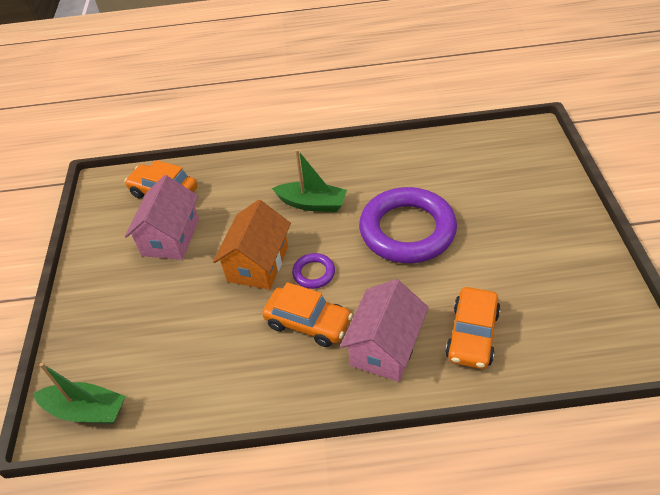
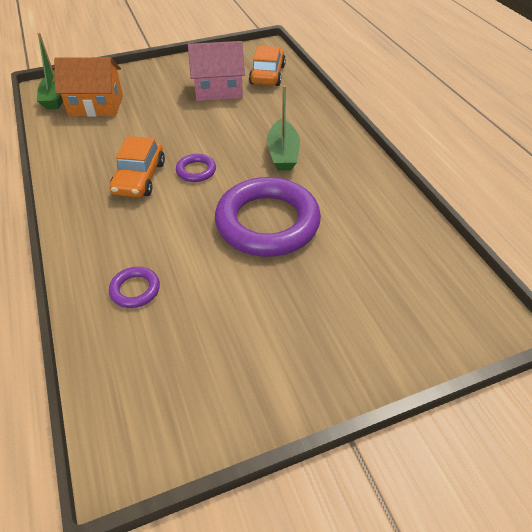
camera: 70 degrees right, 0 degrees up
(258, 264) = (200, 138): orange house -> orange house (96, 106)
(385, 347) = (116, 229): pink house -> none
(472, 335) = (135, 290): orange car -> purple ring

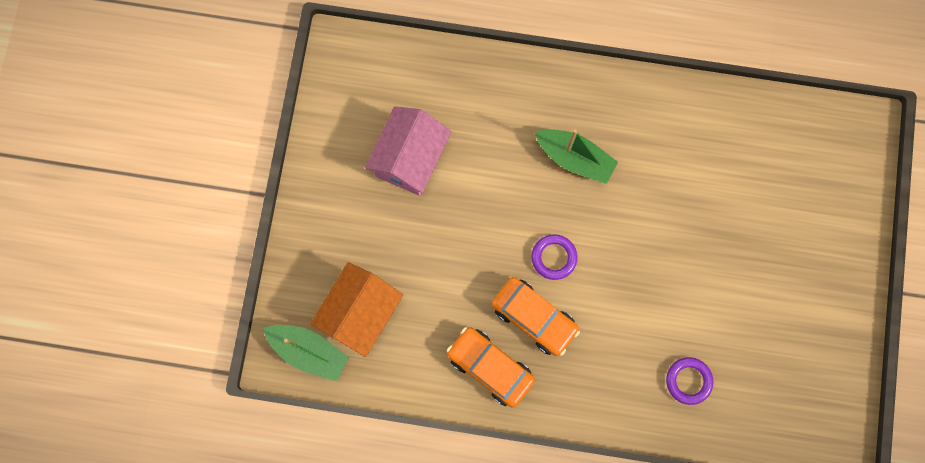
camera: 60 degrees left, 30 degrees up
(267, 75) = (409, 86): orange car -> orange car (490, 367)
(267, 222) = (667, 231): purple ring -> none

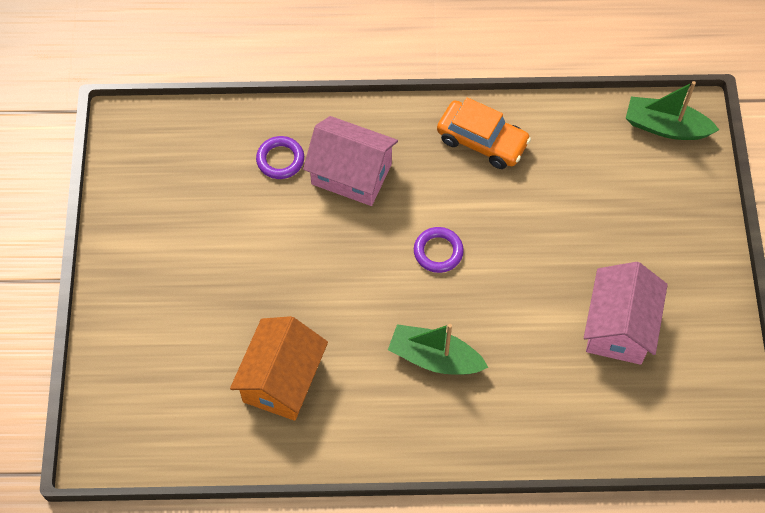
camera: 170 degrees right, 15 degrees down
(360, 313) = (625, 168): orange house -> orange house (282, 380)
(534, 318) = (447, 192): orange car -> none
(622, 353) = (351, 174): none -> pink house

